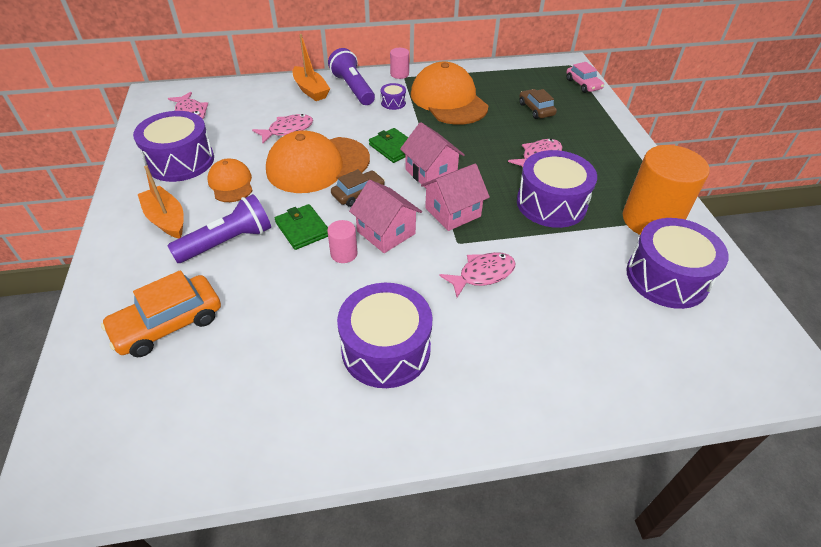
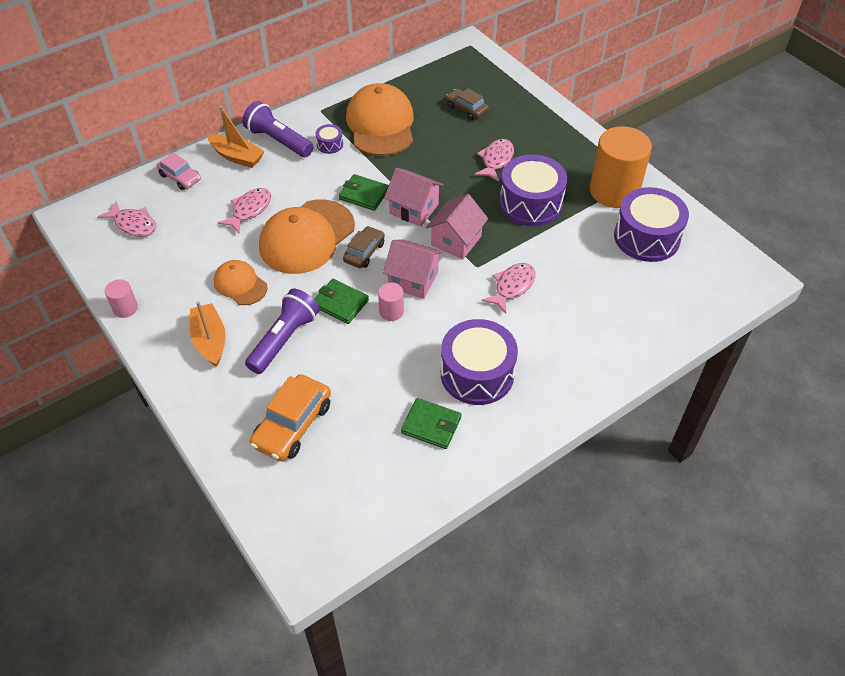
camera: 25 degrees left, 5 degrees up
(166, 219) = (210, 340): orange boat -> orange boat turned 45 degrees clockwise
(180, 161) = (171, 280): purple drum -> none
(298, 384) = (431, 425): none -> green wallet
(399, 74) = (313, 108): pink cylinder -> pink cylinder (125, 308)
(448, 100) = (381, 124): orange cap -> orange cap turned 45 degrees clockwise
(583, 84) = (493, 66): pink car -> pink car (180, 177)

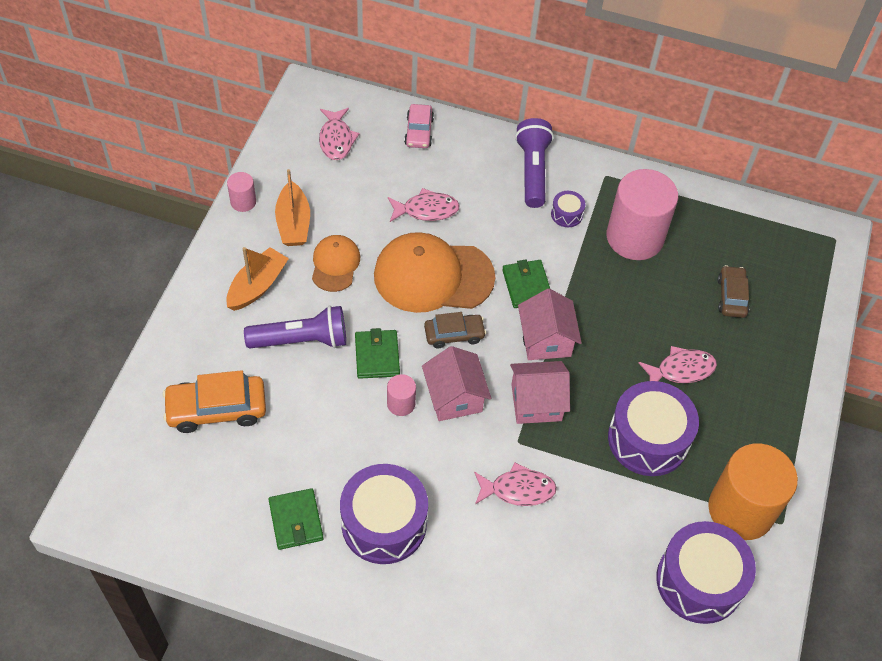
camera: 50 degrees right, 5 degrees up
(237, 157) = (482, 154): orange boat -> orange boat (293, 223)
(381, 124) = (634, 237): orange cap -> pink cylinder

